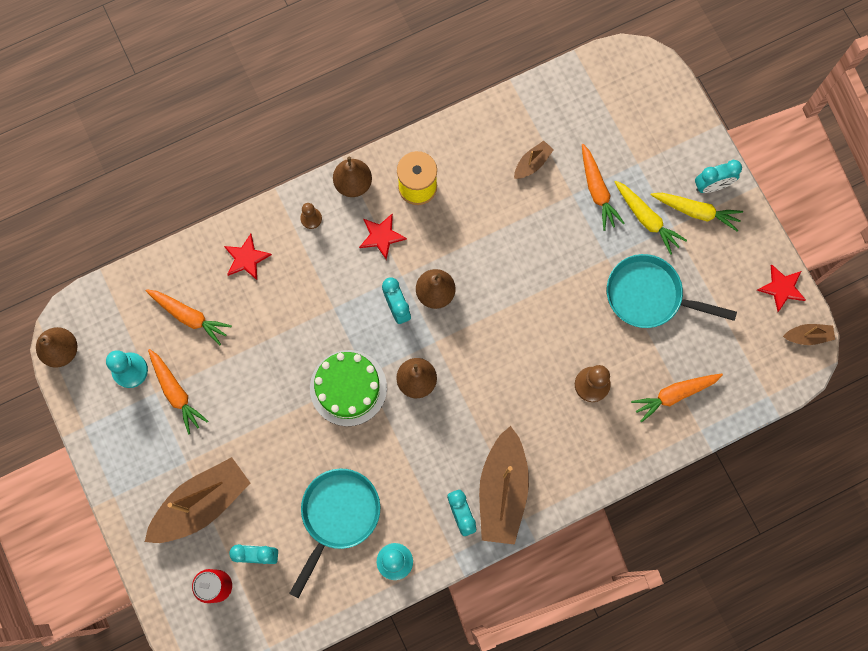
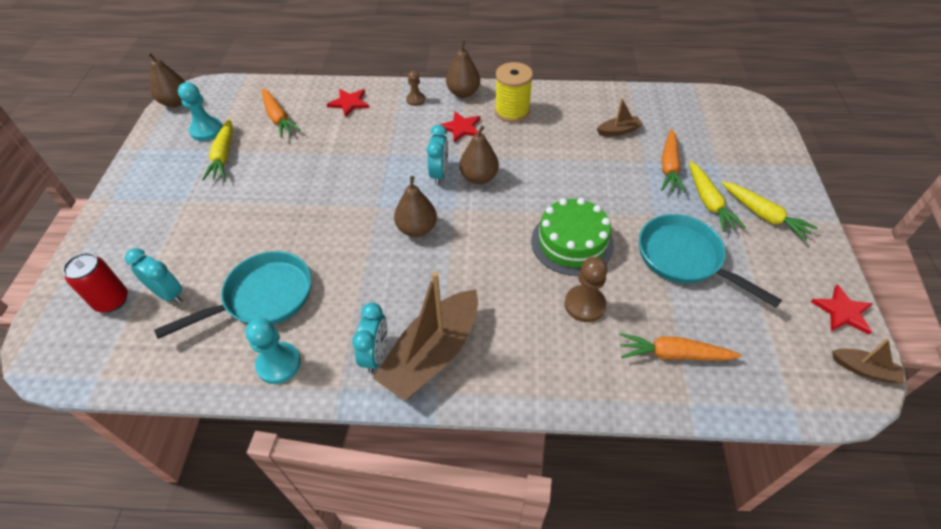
camera: 30 degrees right, 25 degrees down
(176, 392) = (223, 156): orange carrot -> yellow carrot
(201, 504) = (165, 234): brown boat -> none
(348, 388) = (355, 209): green cake -> green cake (572, 243)
(711, 186) = (788, 203): turquoise clock -> none

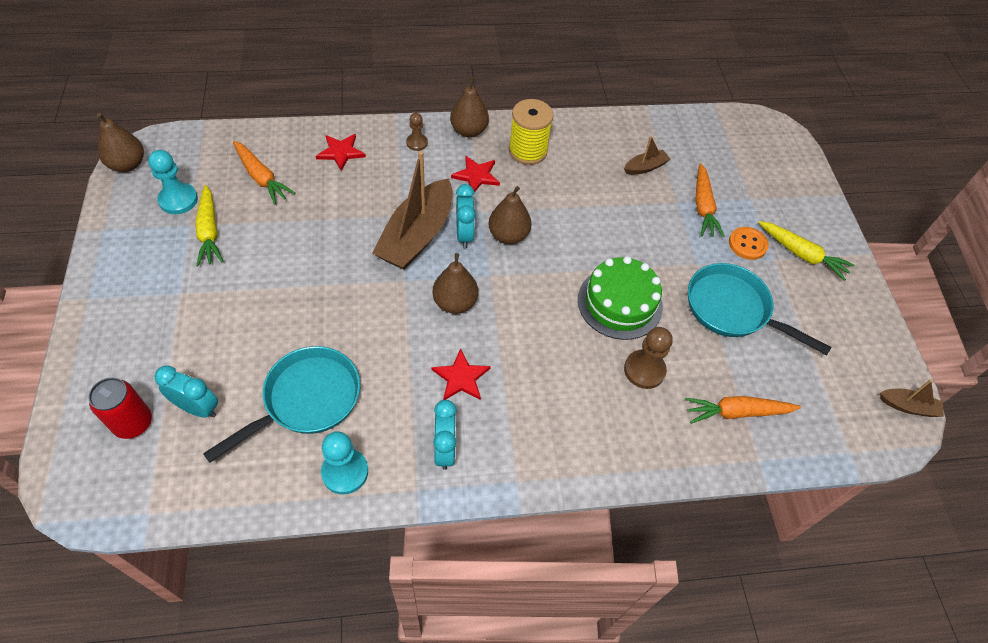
camera: 15 degrees left, 5 degrees up
(432, 354) = (503, 441): brown boat -> brown boat (417, 236)
(708, 202) = (747, 244): yellow carrot -> orange button
(842, 312) = (884, 350): red star -> red star (461, 377)

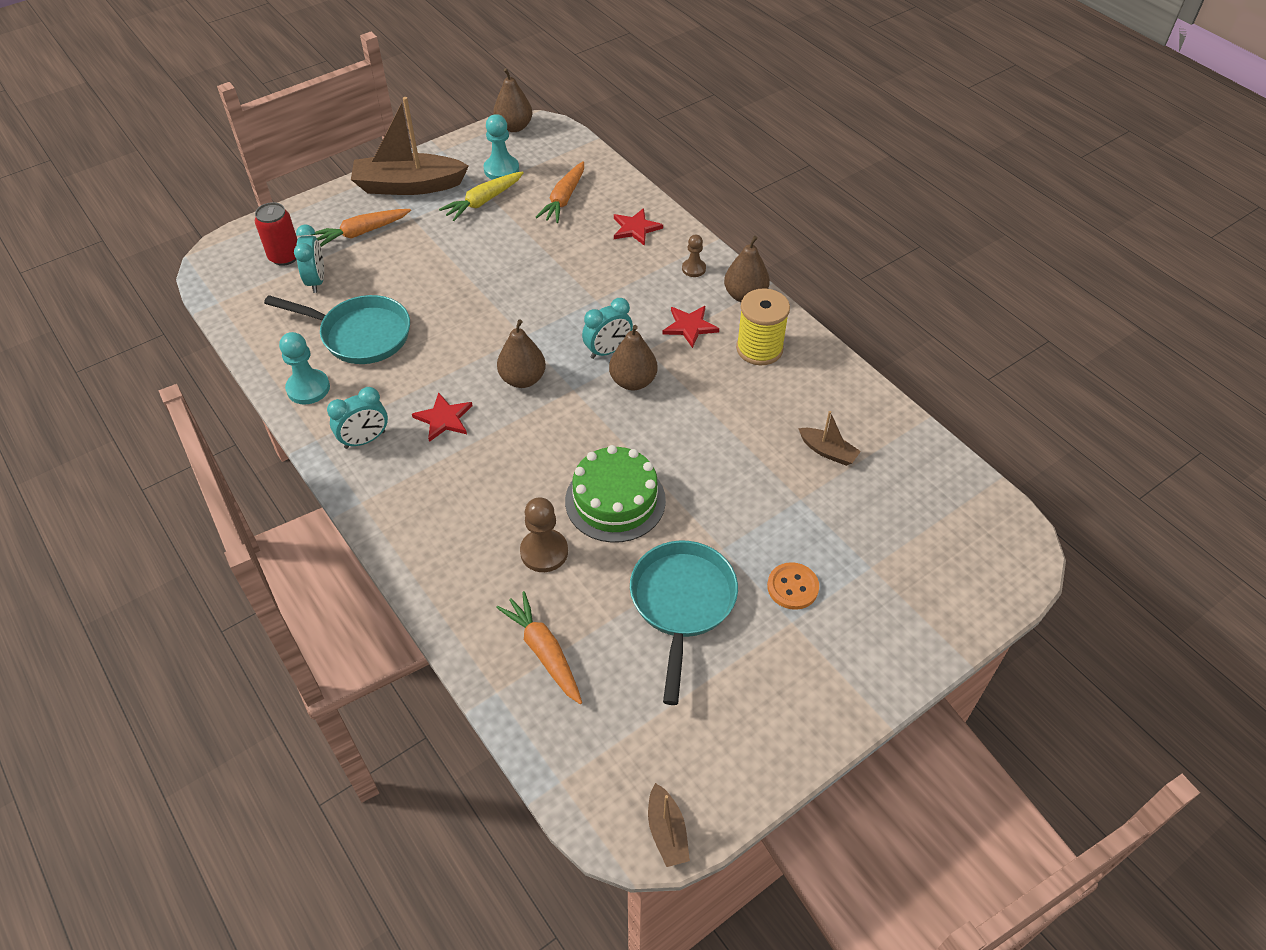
camera: 65 degrees right, 5 degrees down
(417, 236) = (580, 320): brown boat -> brown boat (409, 186)
(703, 207) = (814, 525): orange carrot -> orange carrot (361, 233)
(801, 254) = (823, 648): yellow carrot -> none

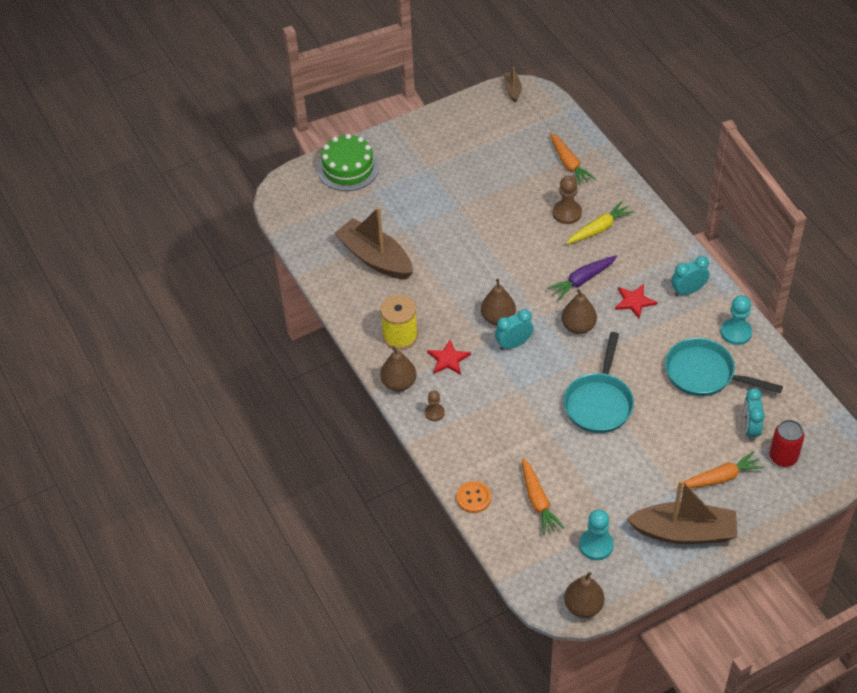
camera: 170 degrees left, 0 degrees up
(483, 201) = (612, 505): yellow carrot -> yellow carrot (599, 229)
(518, 443) = (582, 280): none -> purple carrot
(564, 199) = (538, 501): orange carrot -> orange carrot turned 135 degrees clockwise
(615, 500) = (520, 239): green cake -> green cake (348, 168)
(635, 228) = (476, 460): red star -> none
(682, 603) = (488, 181): turquoise pan -> turquoise pan (599, 403)
(792, 587) = (422, 184): orange button -> orange button (473, 498)
(827, 451) = (375, 258): brown boat -> brown boat, size x2.18

